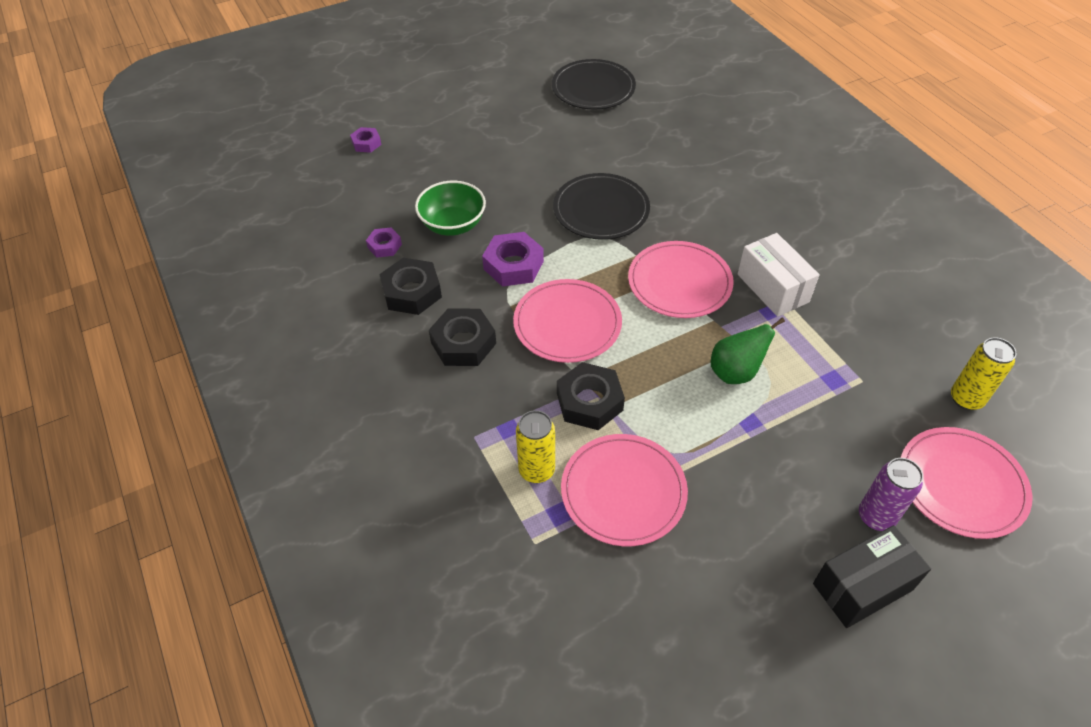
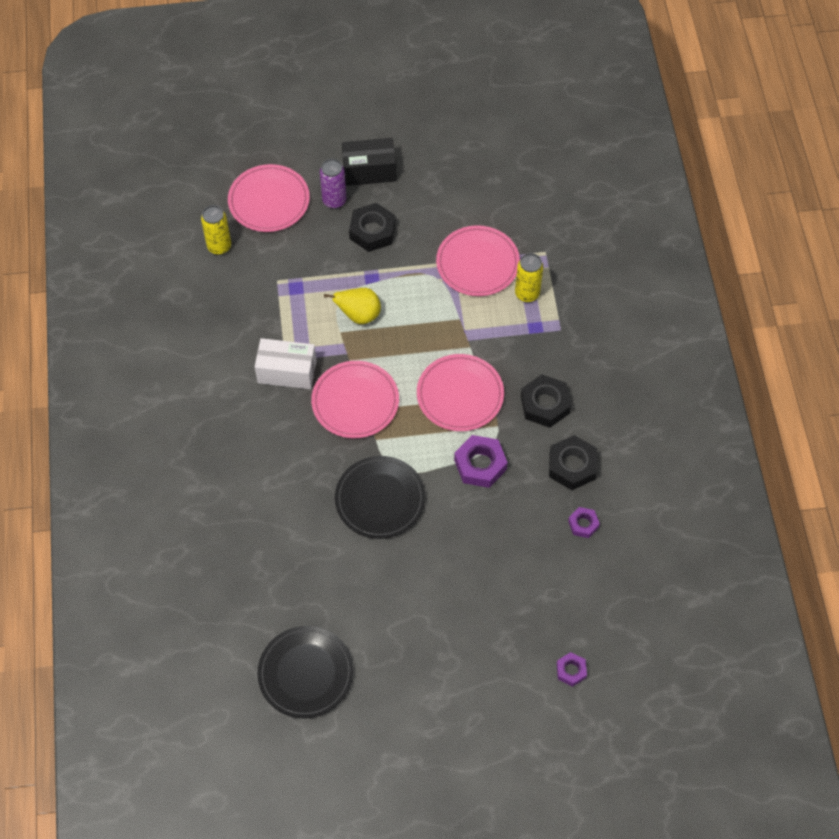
camera: 160 degrees left, 10 degrees up
(453, 225) = (517, 528): green bowl -> none
(589, 402) = (471, 328): black nut -> black nut (372, 231)
(735, 372) = (359, 315): green pear -> yellow pear
(772, 288) = (287, 372): white box -> white box turned 75 degrees counterclockwise

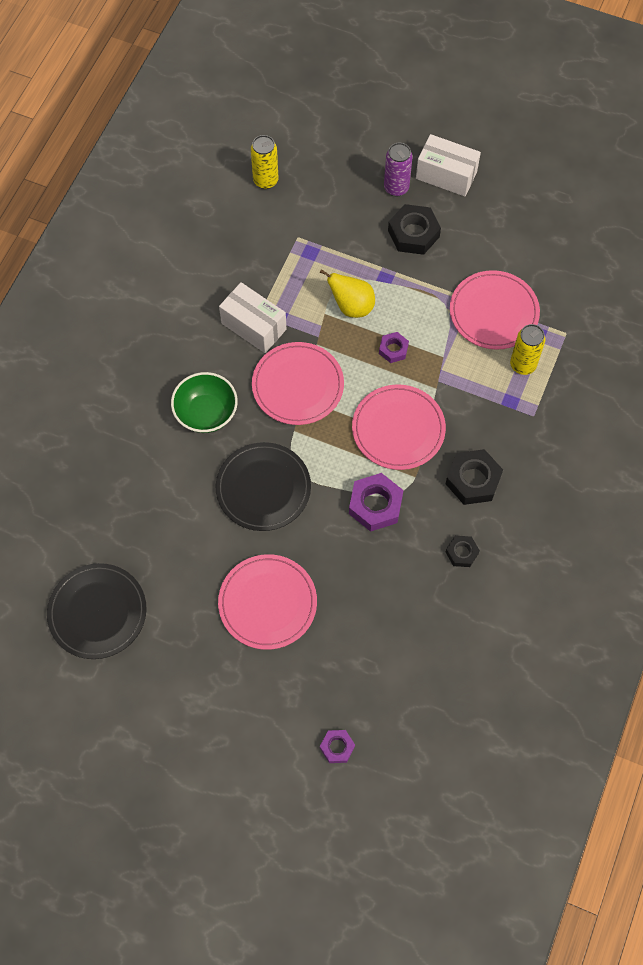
camera: 30 degrees right, 5 degrees up
(269, 200) = (336, 159): pink plate -> pink plate (267, 603)
(292, 463) = (206, 413): none -> green bowl
(369, 171) = (446, 175): black box -> white box
(572, 466) = (462, 553): black nut -> black nut, size x0.57
(583, 524) = (437, 614): purple nut -> purple nut (393, 349)

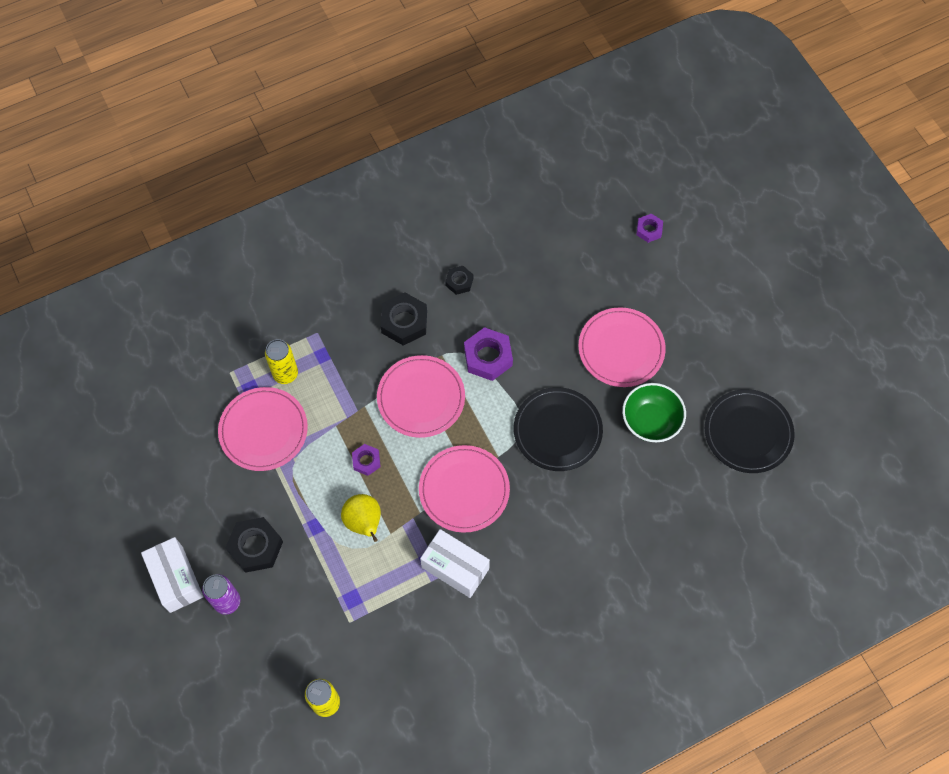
camera: 140 degrees left, 0 degrees up
(206, 413) = (553, 523): green bowl -> green bowl (651, 421)
(253, 326) = (455, 568): white box -> white box turned 45 degrees counterclockwise

